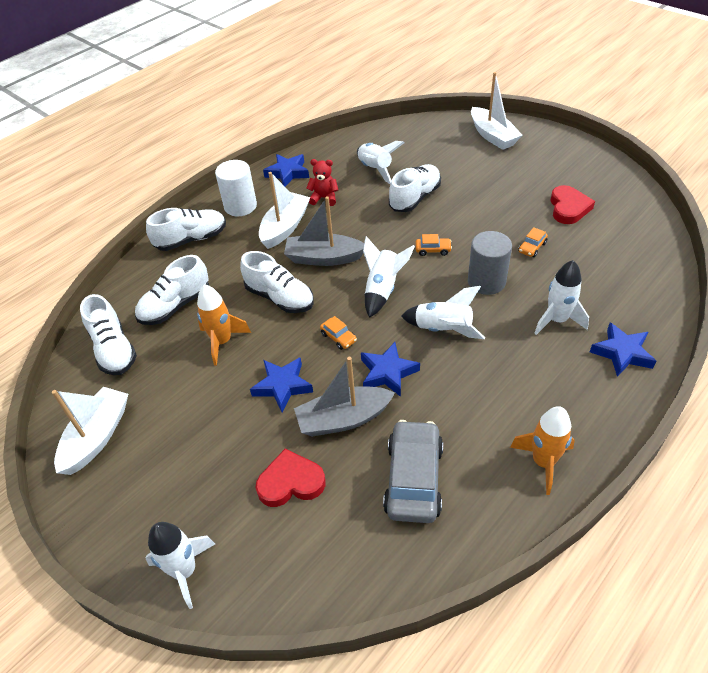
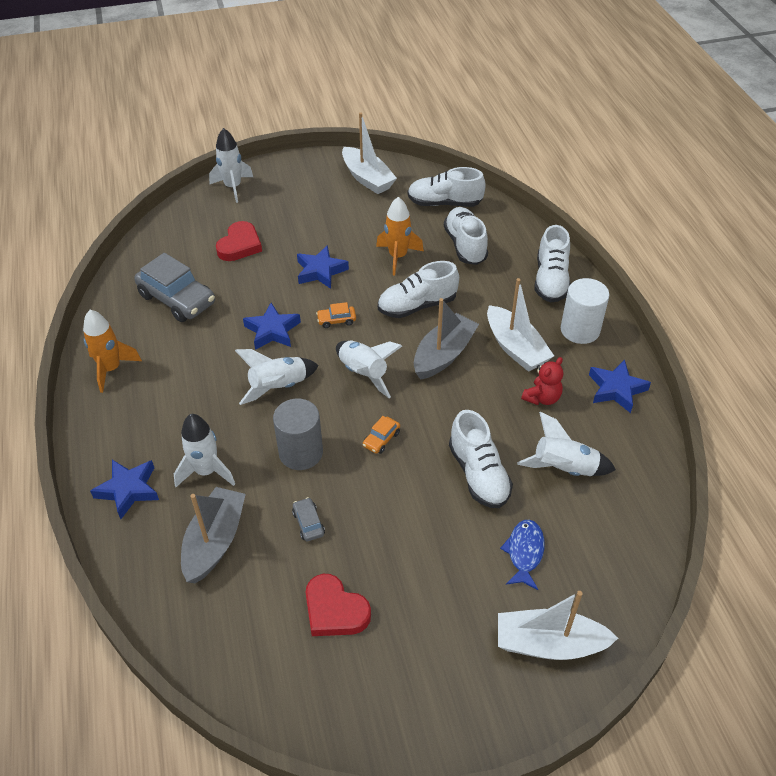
camera: 120 degrees right, 0 degrees up
(343, 419) = (259, 288): grey boat -> grey boat (215, 541)
(450, 161) = (524, 552): none -> blue fish
(532, 247) = (308, 523): orange car -> grey car

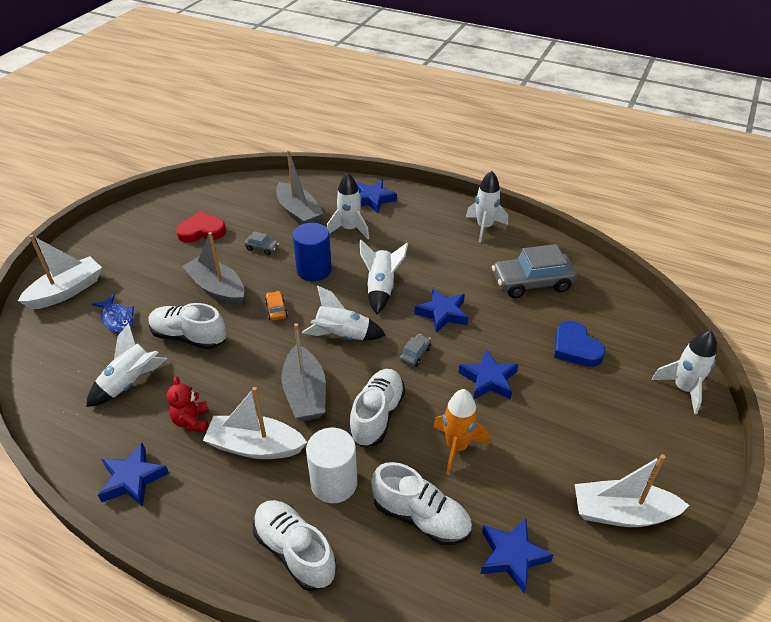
camera: 130 degrees right, 5 degrees down
(111, 369) = (484, 227): orange rocket -> white rocket
(240, 245) = (575, 348): red heart -> blue heart
(301, 452) = (314, 270): grey cylinder -> blue cylinder
(336, 320) = (415, 354): orange car -> grey car
(403, 508) = (217, 289): none -> grey boat
(444, 203) = (512, 556): white shoe -> blue star
(580, 330) = (214, 514): white cylinder -> white cylinder (334, 483)

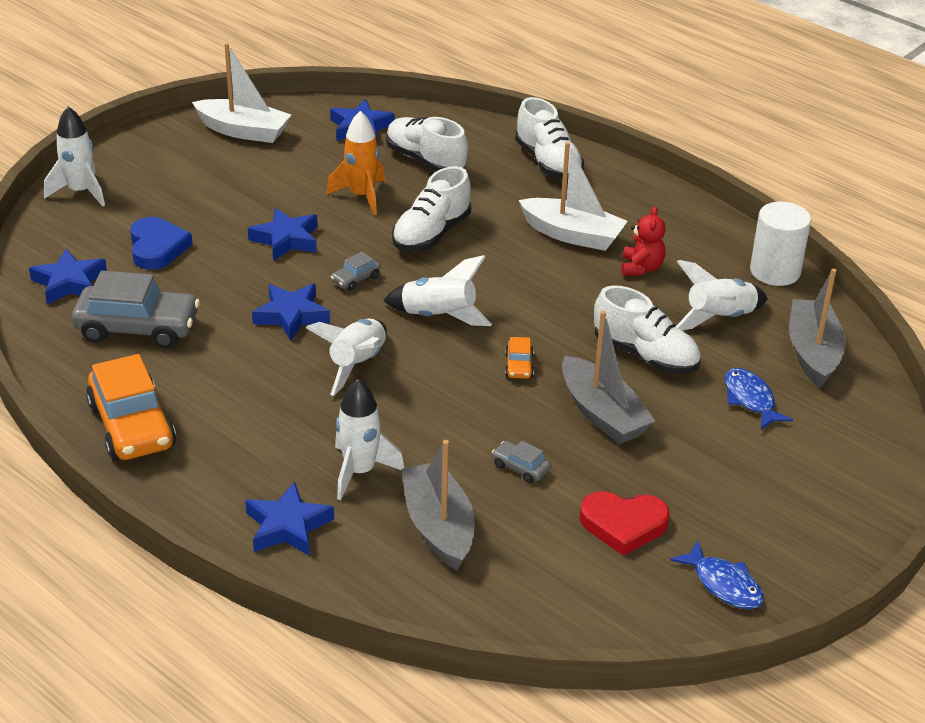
camera: 165 degrees left, 5 degrees down
(67, 291) = (840, 458): white boat -> none
(132, 479) = (703, 234): blue star -> blue star (69, 283)
(150, 215) = (724, 584): none -> blue fish
(305, 393) = (506, 268): grey boat -> grey boat (813, 353)
(314, 270) = (446, 412): blue cylinder -> none
(334, 483) = (498, 195): white cylinder -> white cylinder (775, 271)
(484, 227) = (132, 426): white rocket -> orange car

